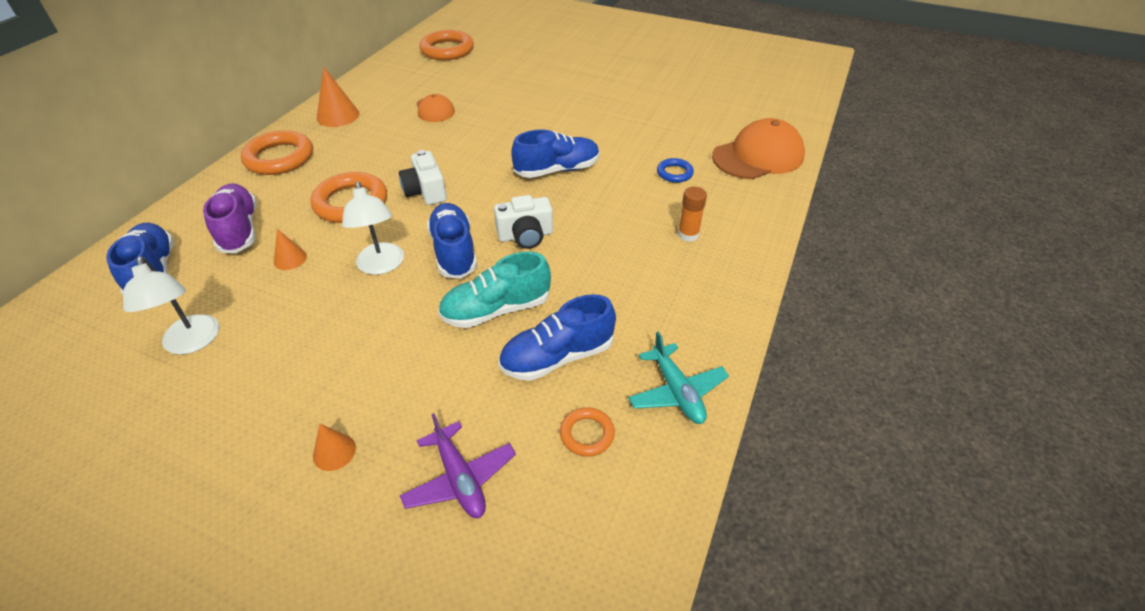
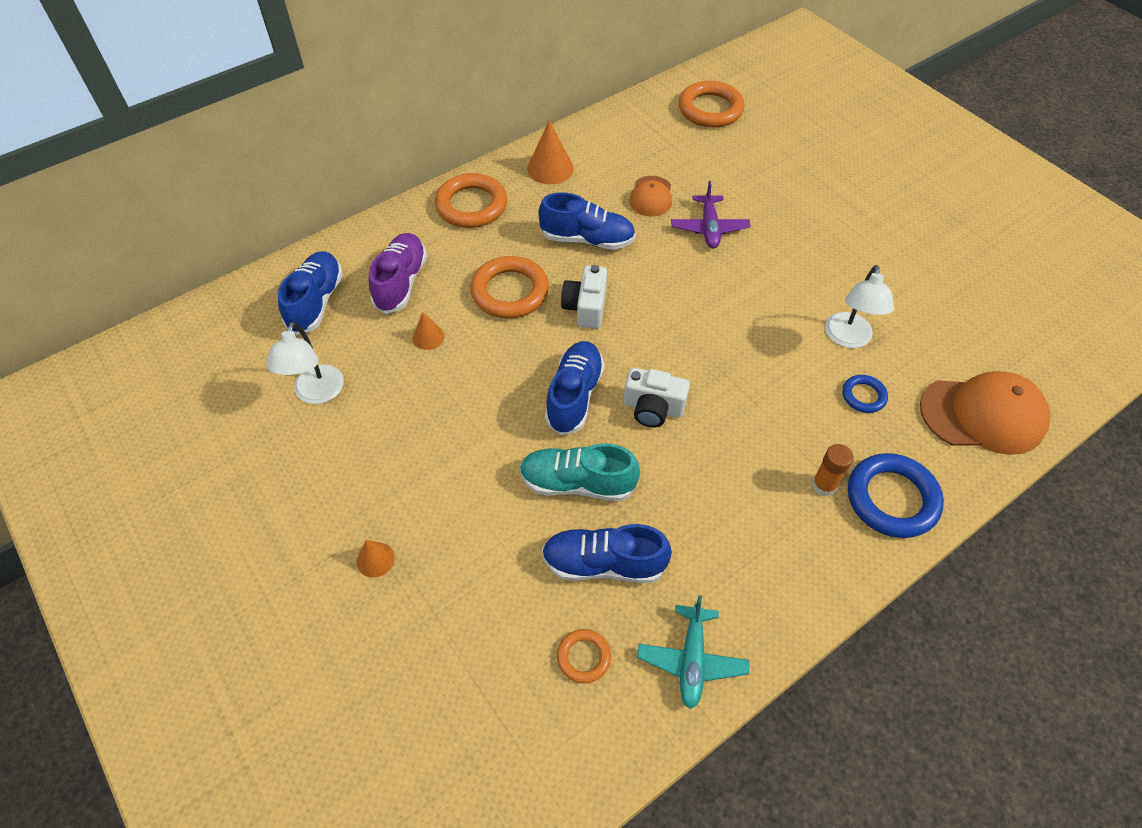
camera: 30 degrees right, 10 degrees up
(381, 266) = (501, 382): white lamp -> white lamp (848, 338)
(460, 478) = (457, 639): purple plane -> purple plane (709, 228)
(557, 170) = (734, 336): blue shoe -> blue shoe (587, 239)
(739, 224) = (892, 499): none -> blue ring

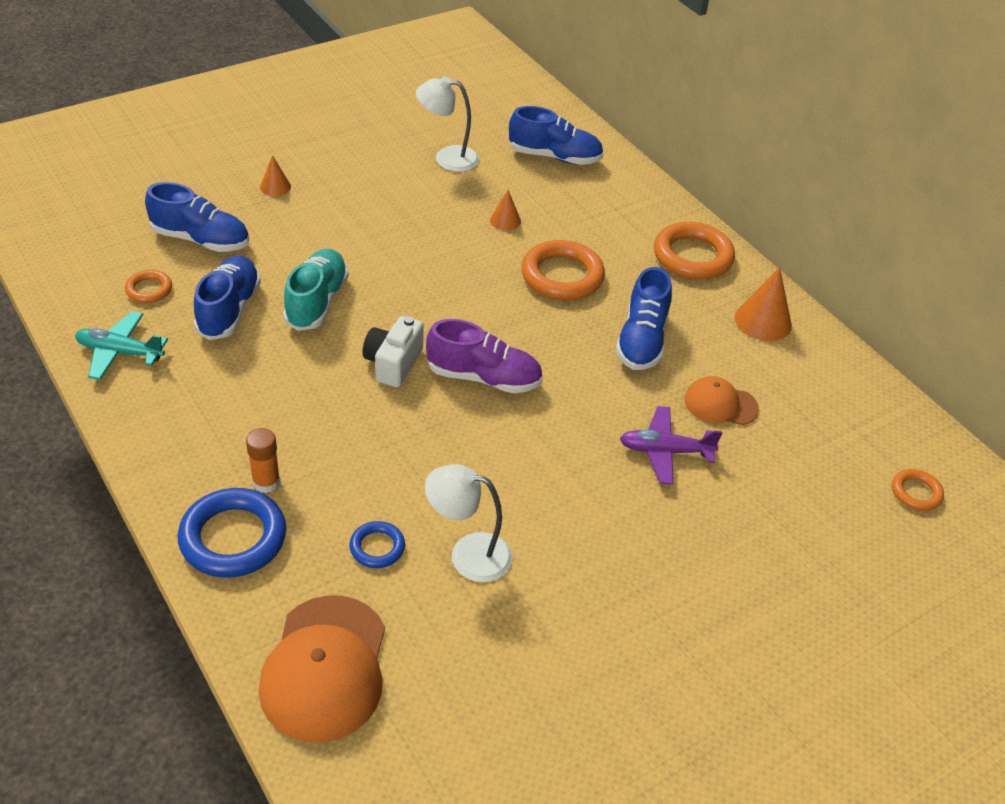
camera: 90 degrees right, 10 degrees down
(401, 282) = (578, 206): purple shoe -> purple shoe (484, 378)
(574, 395) = (419, 309): blue shoe -> blue shoe (201, 239)
(585, 307) = (536, 329): white camera -> none
(710, 109) = (916, 493): orange ring -> orange ring, size x0.52

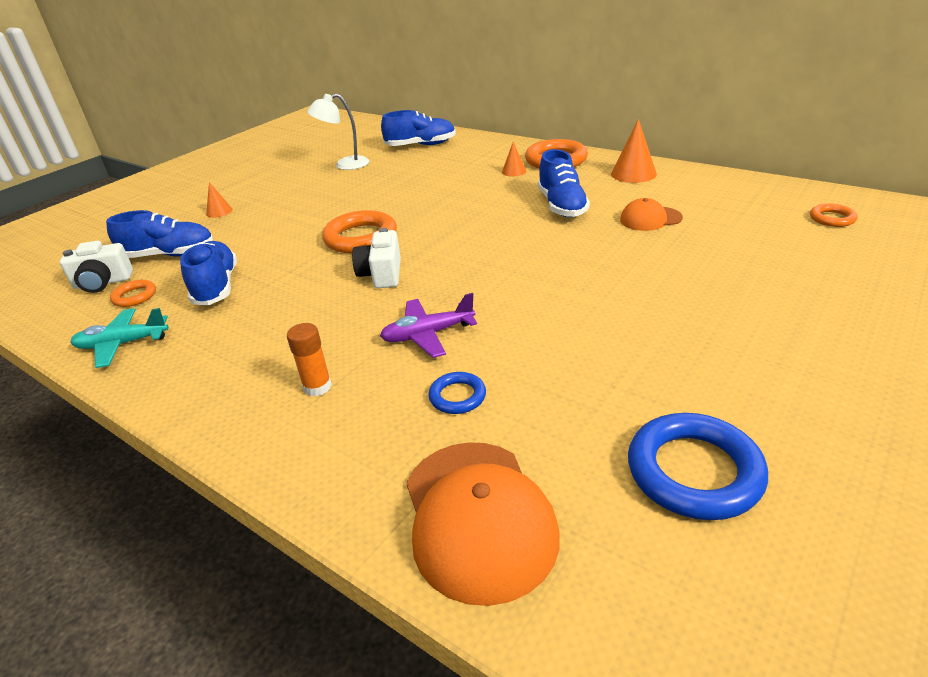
camera: 15 degrees left, 10 degrees down
(125, 255) = (103, 283): none -> white camera
(233, 538) = (309, 441): blue ring -> blue ring (694, 471)
(317, 302) = (292, 260): turquoise shoe -> none
(468, 554) = (544, 371): white lamp -> none
(484, 378) = (462, 259): purple shoe -> none
(505, 220) = (410, 180): orange cone -> orange cone (514, 171)
(562, 276) = (475, 193): orange ring -> orange ring (361, 238)
(665, 451) = (638, 254): purple plane -> purple plane (428, 334)

